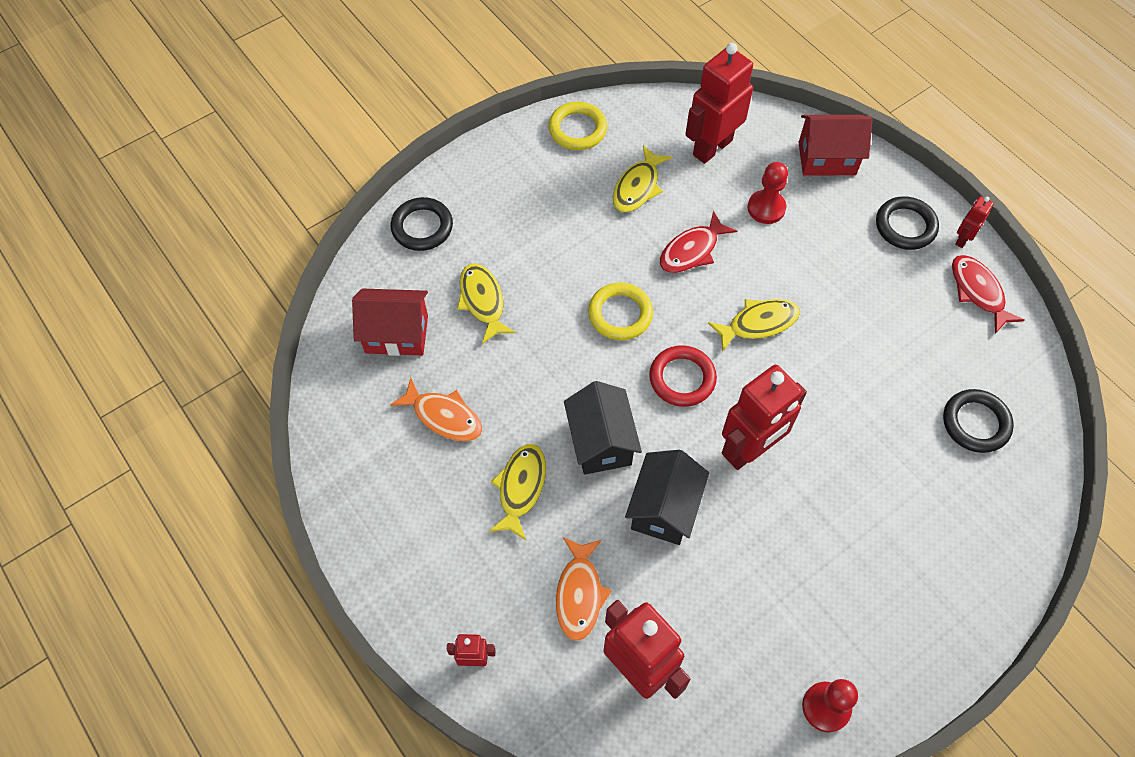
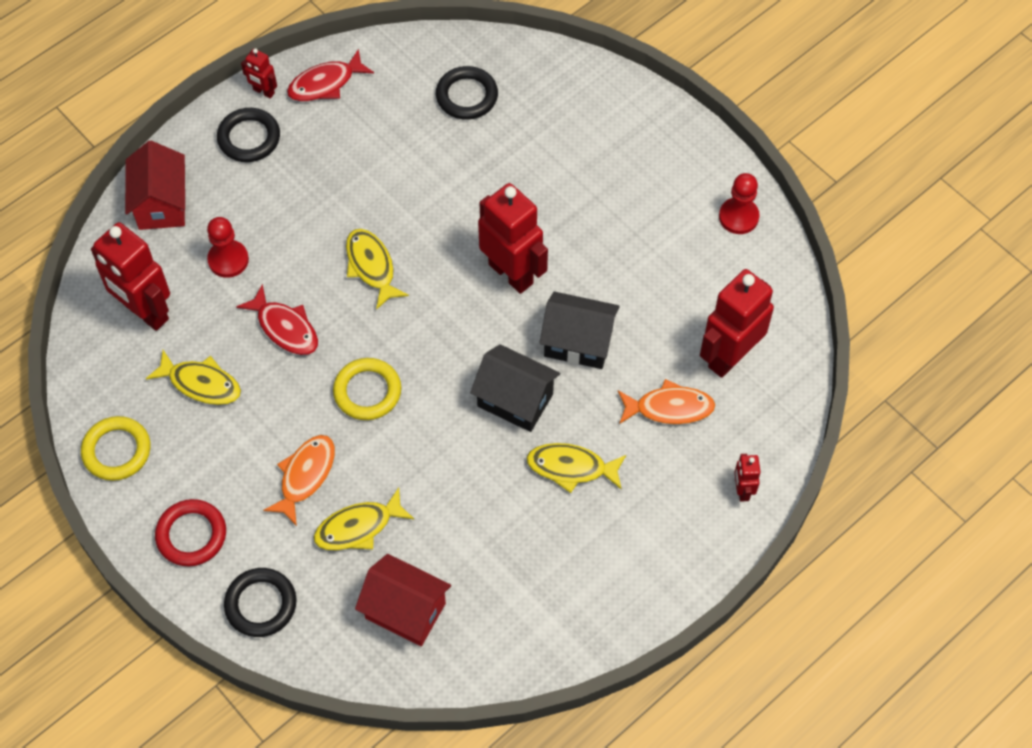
camera: 95 degrees left, 0 degrees up
(396, 334) = (405, 610): red house -> red house turned 60 degrees counterclockwise
(444, 416) = (500, 548): orange fish -> orange fish (305, 476)
(601, 442) = (515, 400): black house -> black house turned 45 degrees clockwise
(682, 378) = (439, 332): red ring -> red ring (191, 535)

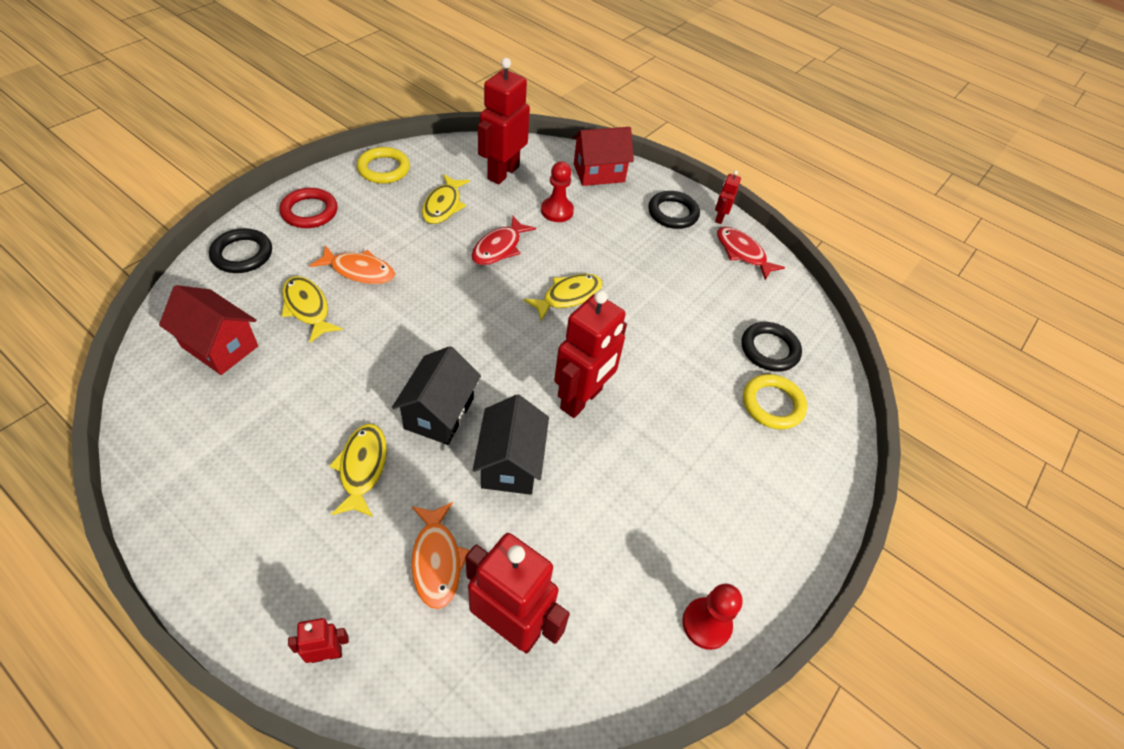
camera: 75 degrees right, 10 degrees down
(367, 391) = (442, 303): yellow ring -> yellow ring (772, 404)
(405, 610) = (220, 346): red house -> red house turned 75 degrees counterclockwise

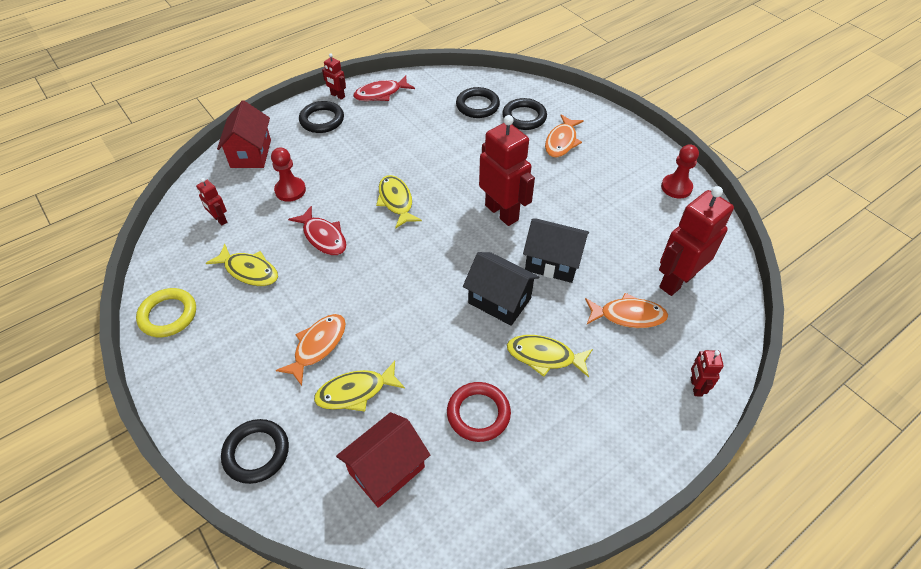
camera: 70 degrees left, 0 degrees up
(309, 211) = (211, 387): red ring -> red ring (478, 414)
(503, 172) = (219, 219): red robot -> red robot, size x0.47
(742, 455) = (561, 142): none -> orange fish
(772, 404) = (524, 117): yellow ring -> black ring

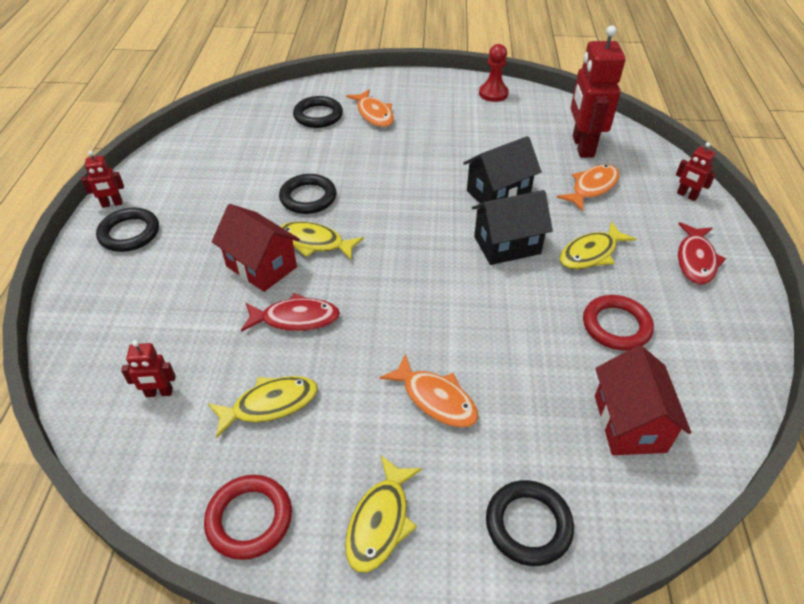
camera: 50 degrees left, 5 degrees down
(168, 315) = (249, 519): yellow ring -> red ring
(251, 153) = (94, 313): red house -> red house (261, 266)
(290, 190) = (196, 310): red pawn -> none
(318, 346) = (435, 399): orange fish -> orange fish turned 150 degrees clockwise
(355, 392) = (520, 398): yellow fish -> yellow fish (380, 521)
(381, 94) = (157, 175): red fish -> red fish (695, 260)
(477, 106) = (266, 131): black ring -> black ring (308, 197)
(502, 212) = (411, 188): red robot -> none

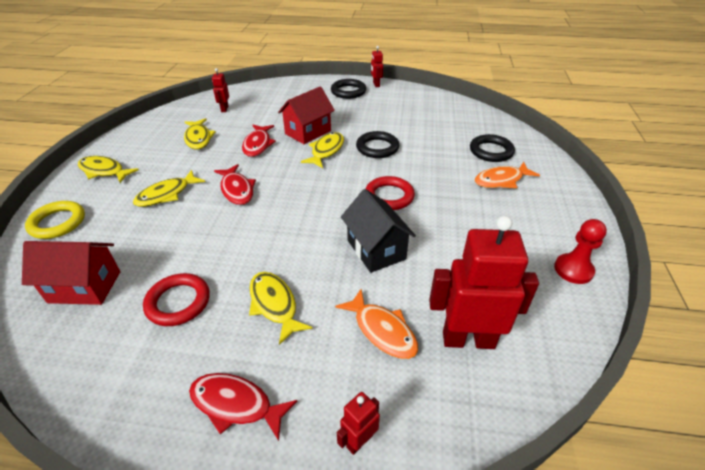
camera: 95 degrees right, 5 degrees down
(249, 519) = (136, 135): red ring -> red ring (389, 196)
(414, 319) = (237, 190): none -> red fish
(435, 399) = (166, 194): orange fish -> yellow fish
(507, 245) = (301, 246): black house -> none
(528, 525) = (57, 223): black ring -> yellow ring

